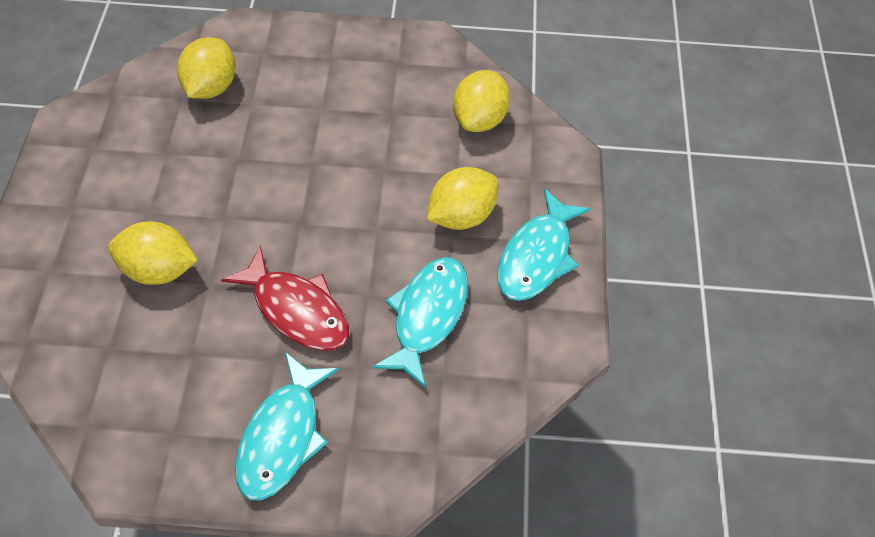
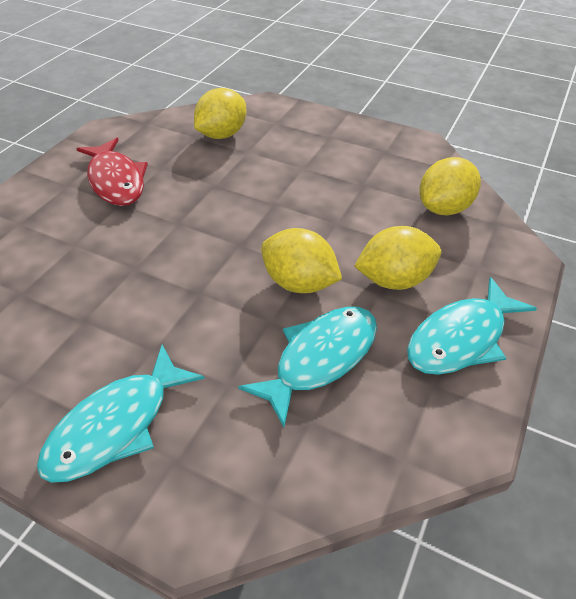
camera: 25 degrees right, 10 degrees down
(159, 270) = (100, 246): yellow lemon -> yellow lemon (299, 283)
(297, 310) = (197, 313): red fish -> red fish (116, 181)

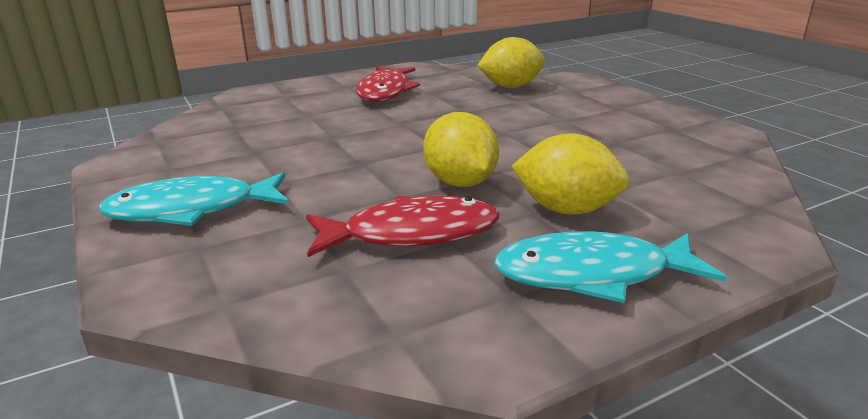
camera: 35 degrees right, 20 degrees down
(320, 358) = (412, 234): turquoise fish -> red fish
(444, 208) = (699, 179): yellow lemon -> none

